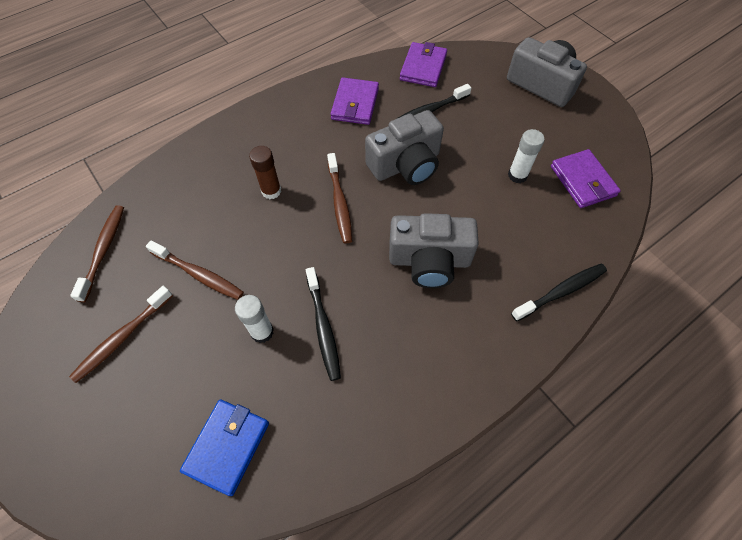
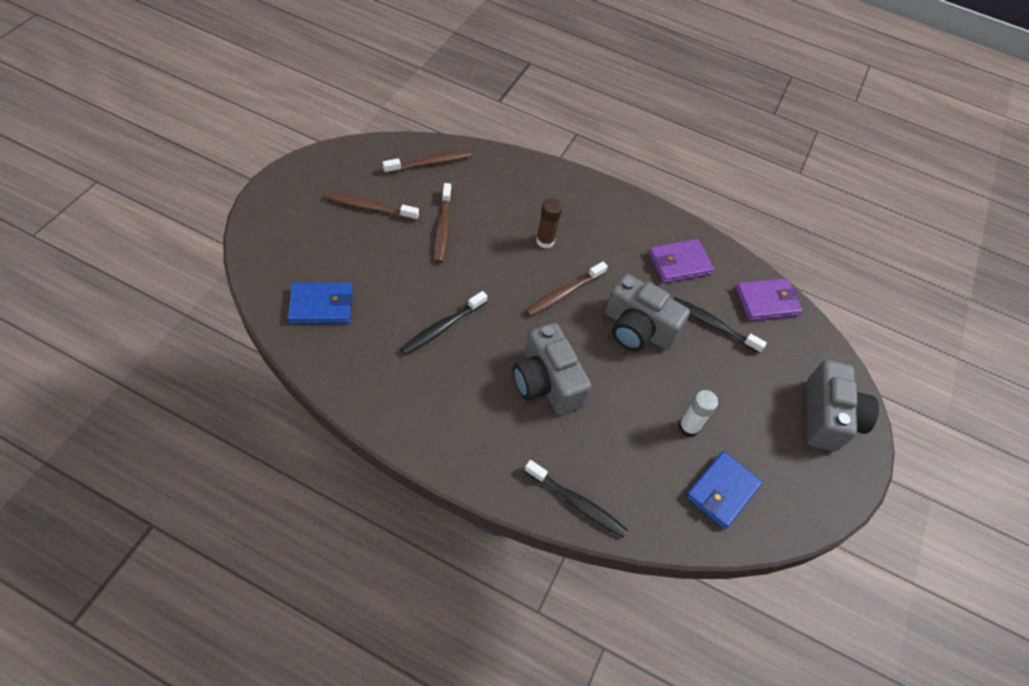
camera: 55 degrees right, 5 degrees down
(262, 332) = (417, 289): white glue stick -> none
(582, 181) = (722, 491): purple wallet -> blue wallet

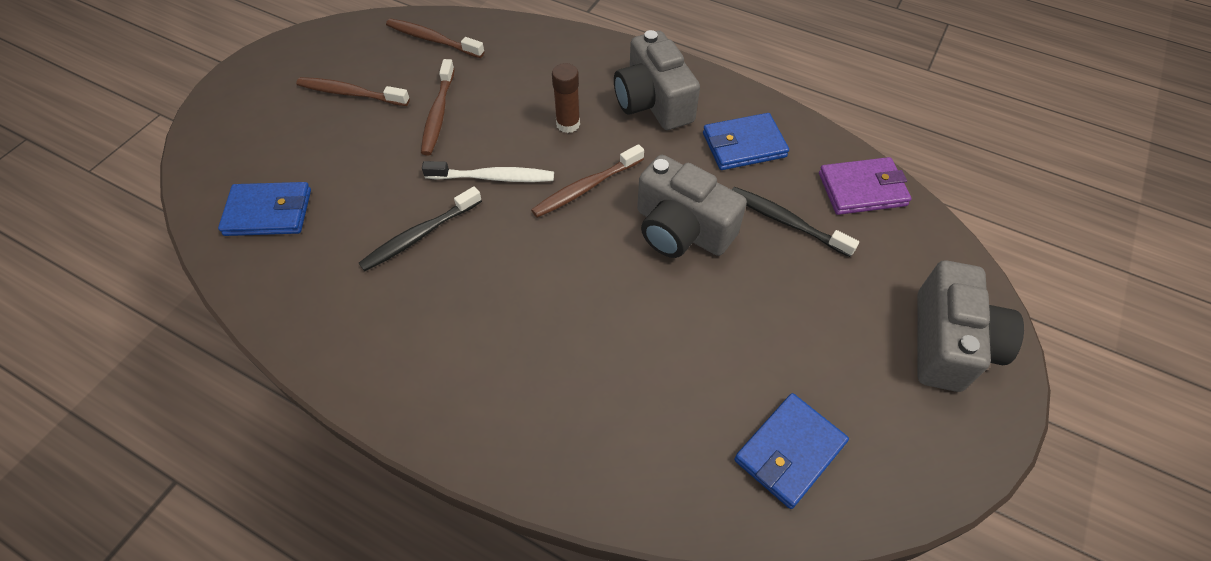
camera: 10 degrees right, 0 degrees up
(429, 163) = (433, 40): brown toothbrush -> brown toothbrush turned 135 degrees counterclockwise
(492, 283) = (492, 177): none -> white toothbrush
(546, 382) = (550, 303): grey camera -> grey camera (653, 102)
(576, 502) = (575, 470): black toothbrush -> none
(679, 263) = (744, 145): purple wallet -> blue wallet
(688, 427) = (744, 360): white glue stick -> none

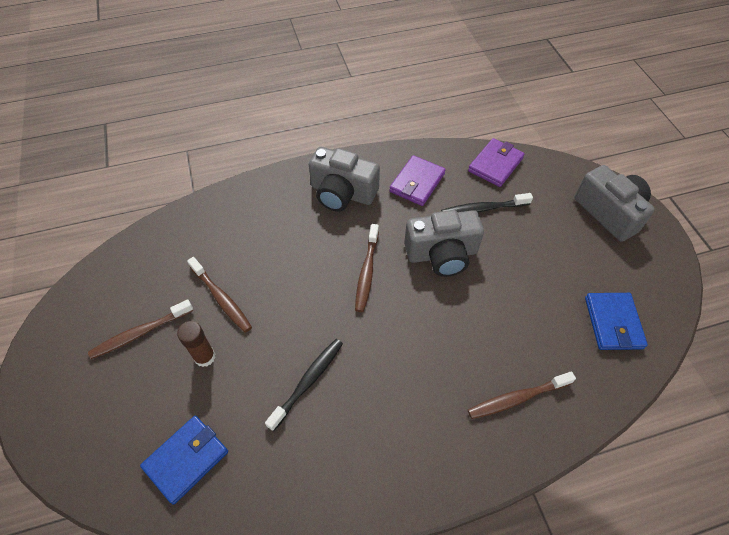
camera: 45 degrees left, 0 degrees up
(420, 235) = (308, 382): black toothbrush -> black toothbrush turned 150 degrees counterclockwise
(433, 40) = (154, 253): brown toothbrush -> brown toothbrush (517, 398)
(492, 177) = (307, 310): white toothbrush -> none
(568, 124) = (311, 243): brown glue stick -> brown glue stick (205, 357)
(744, 145) = (417, 183): blue wallet -> purple wallet

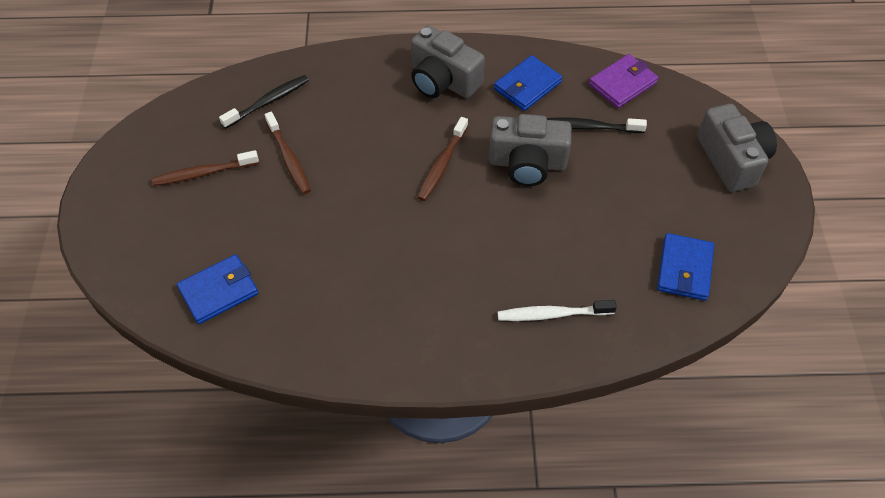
camera: 15 degrees right, 0 degrees up
(205, 357) = (258, 208): brown glue stick -> none
(308, 382) = (350, 252): black toothbrush -> black toothbrush (268, 102)
(417, 183) = (527, 86): purple wallet -> blue wallet
(517, 398) = (553, 314): brown toothbrush -> white toothbrush

